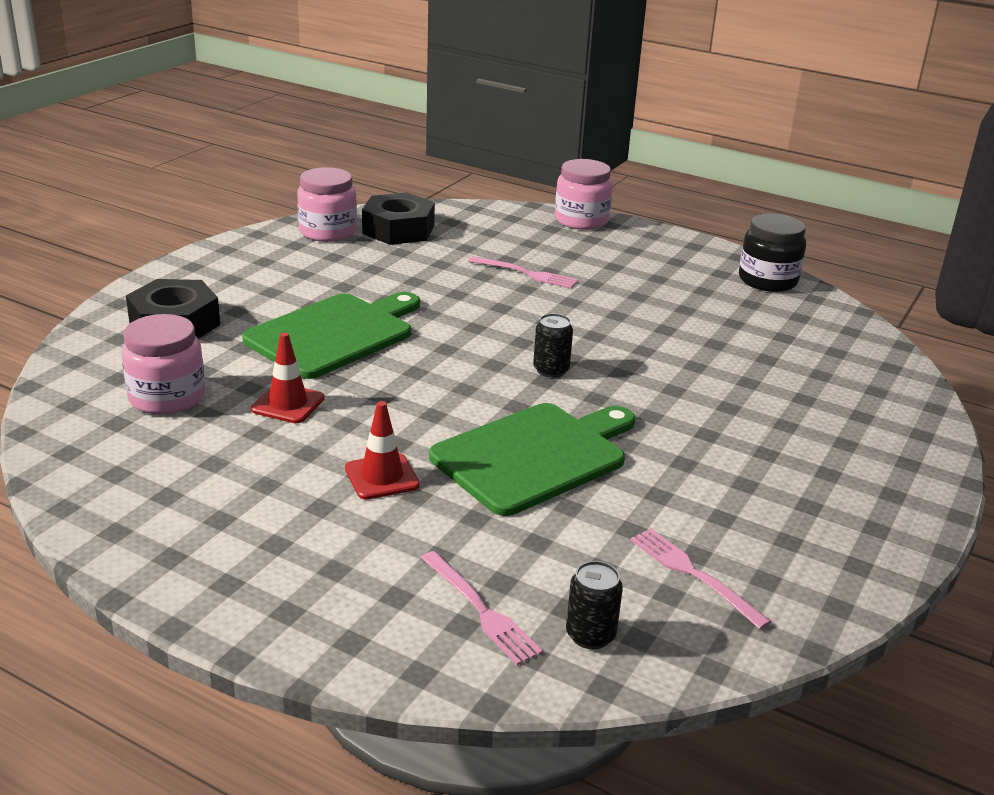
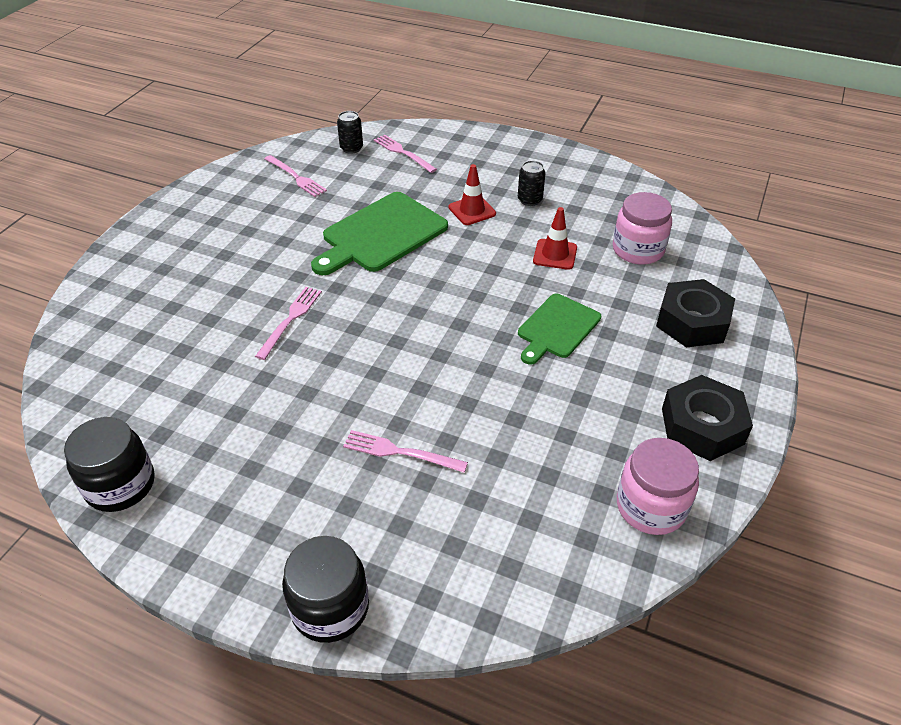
camera: 175 degrees right, 15 degrees up
(334, 334) = (557, 328): green cutting board -> green cutting board, size x0.63
(398, 230) = (569, 529): black nut -> black nut (702, 426)
(551, 370) = (371, 311): black can -> black can (530, 200)
(581, 220) = (330, 607): pink jar -> black jar
(649, 371) = (290, 320): none -> pink fork

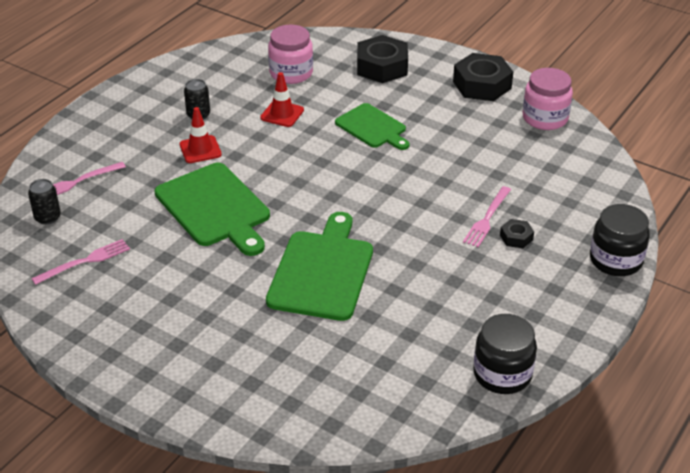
camera: 80 degrees left, 5 degrees down
(290, 320) = (322, 271): pink fork -> green cutting board
(366, 485) = (516, 237): none -> black nut

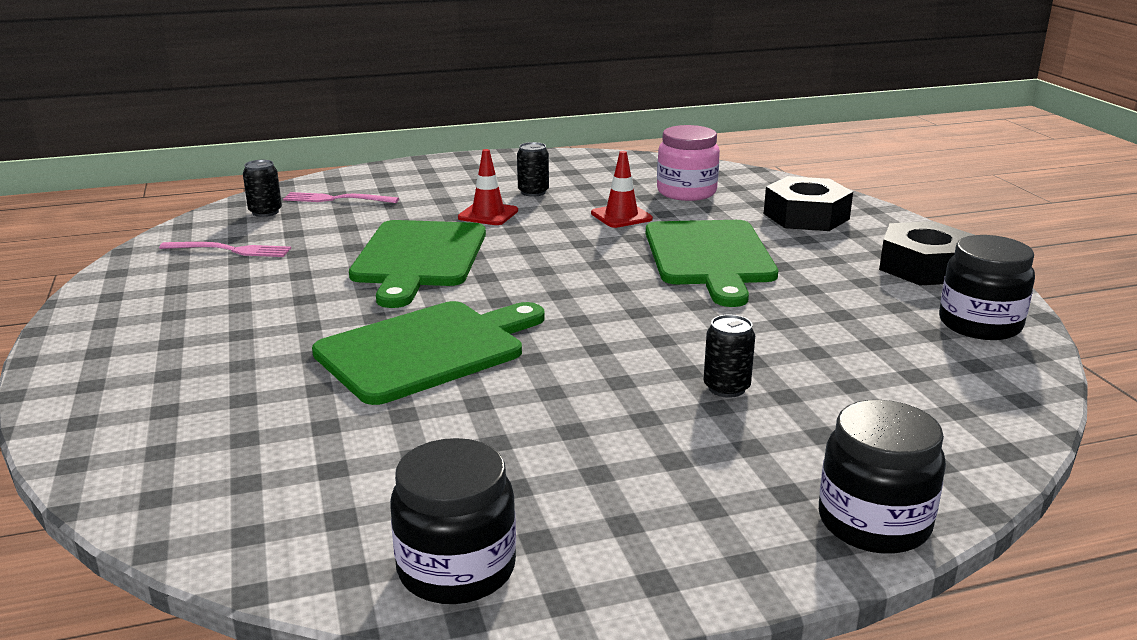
camera: 40 degrees right, 15 degrees down
(372, 127) = (709, 257): green cutting board -> green cutting board, size x1.59
(487, 219) = (726, 388): pink fork -> black can
(516, 237) = (739, 424): black nut -> none
(545, 118) = (979, 324): pink jar -> black jar

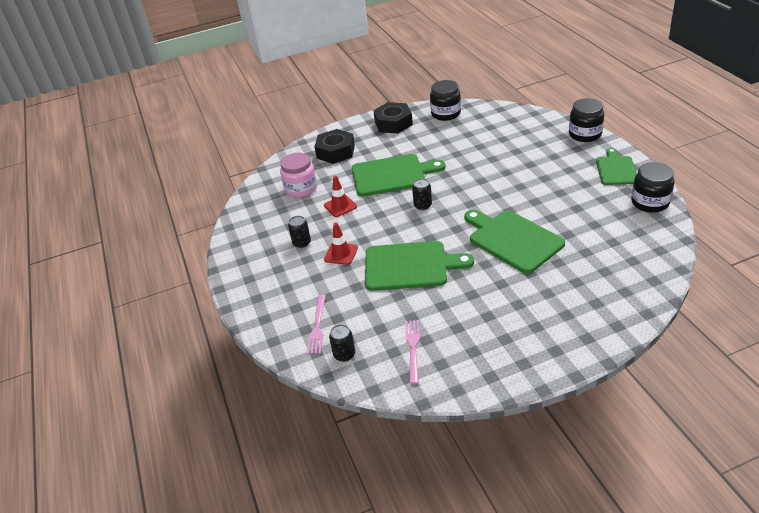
camera: 90 degrees left, 15 degrees up
(653, 542) = (616, 169): none -> green cutting board
(726, 388) = (516, 163): black can -> black can (423, 205)

